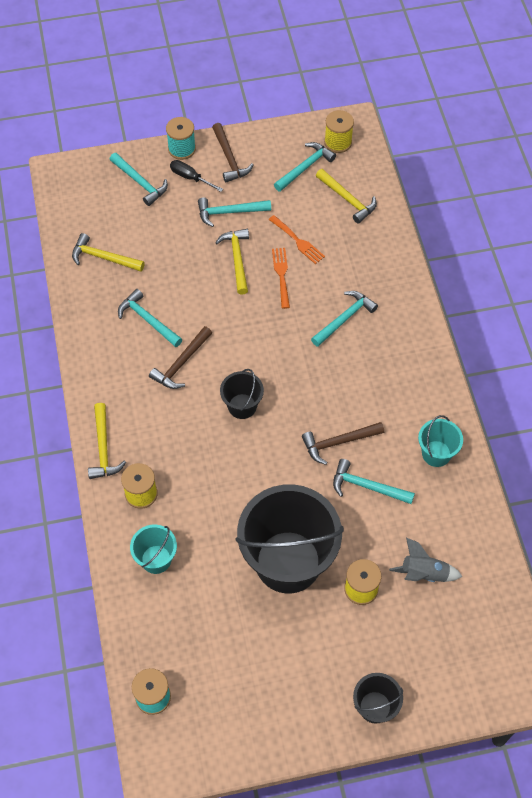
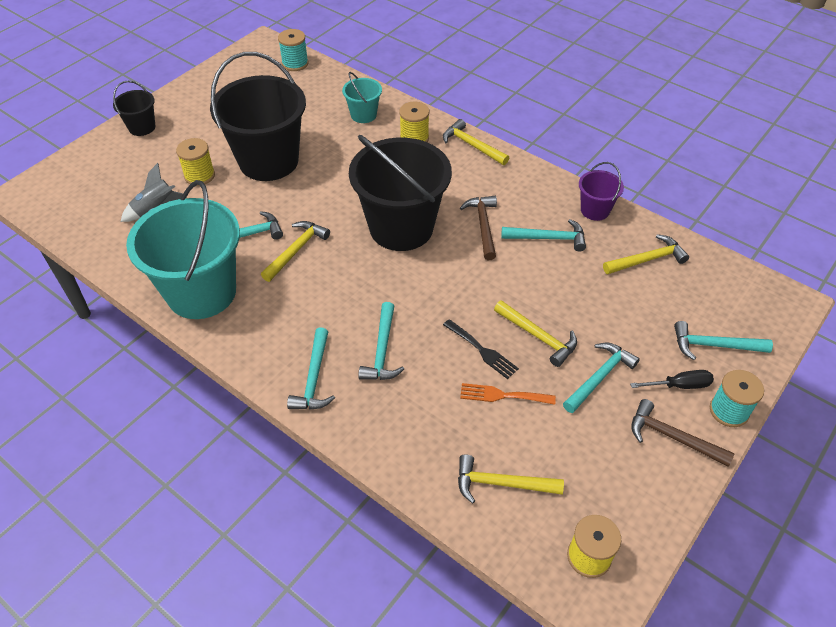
camera: 140 degrees right, 10 degrees down
(87, 318) = (595, 210): none -> purple bucket
(242, 406) = (401, 227): black bucket -> black bucket, size x2.17
(281, 275) = (482, 351): orange fork -> black fork
(305, 167) = (587, 490): turquoise hammer -> turquoise hammer (314, 379)
(338, 442) = (296, 250): brown hammer -> yellow hammer
(436, 453) = (201, 292): turquoise bucket -> turquoise bucket, size x2.17

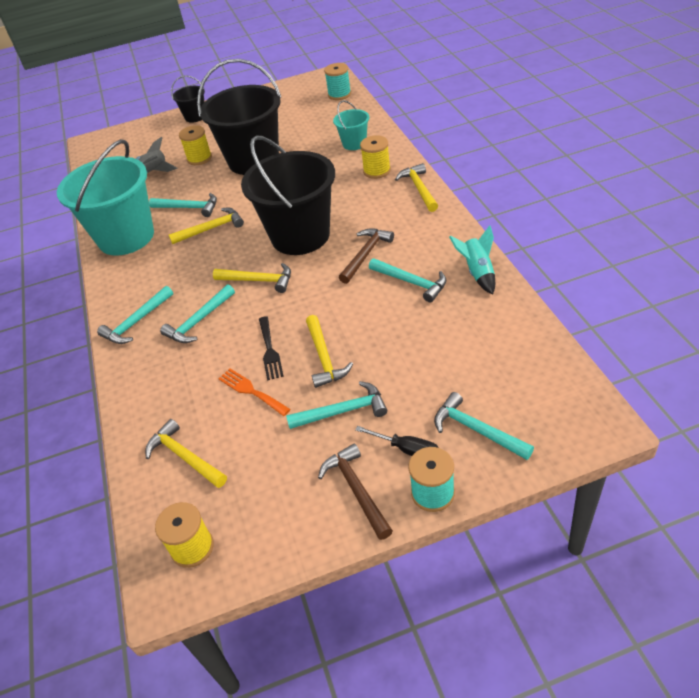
camera: 40 degrees right, 5 degrees down
(595, 210) = (477, 272): purple bucket -> turquoise rocket
(648, 259) = (486, 331): yellow hammer -> yellow hammer (259, 281)

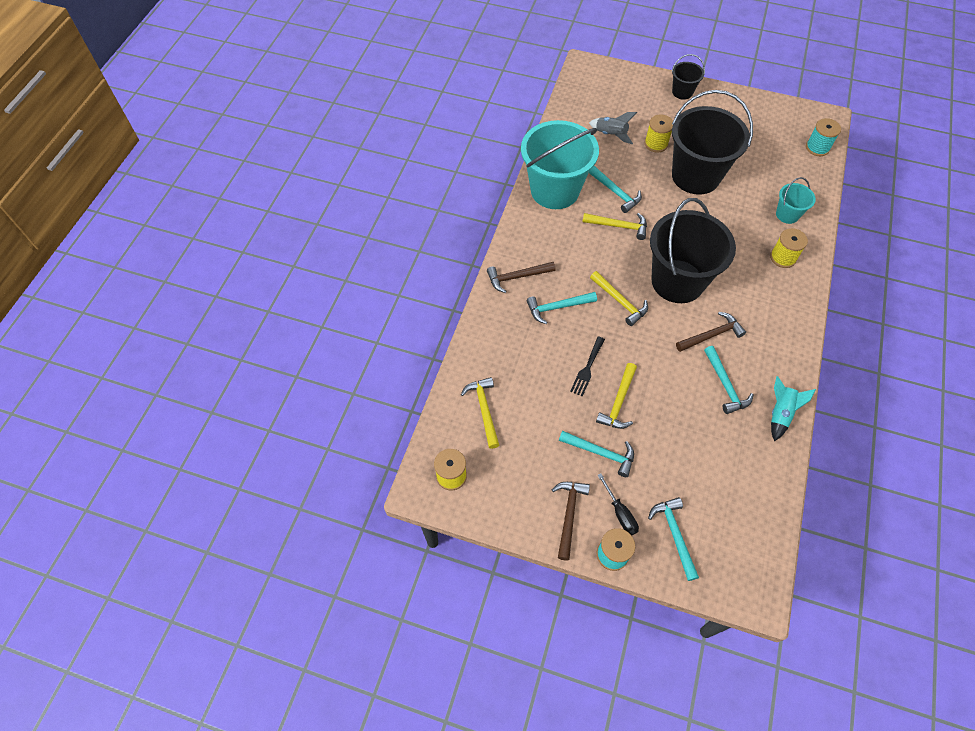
camera: 30 degrees right, 15 degrees up
(136, 322) = (516, 277): turquoise hammer -> brown hammer
(251, 391) = (554, 392): orange fork -> none
(419, 188) = (801, 300): yellow hammer -> none

